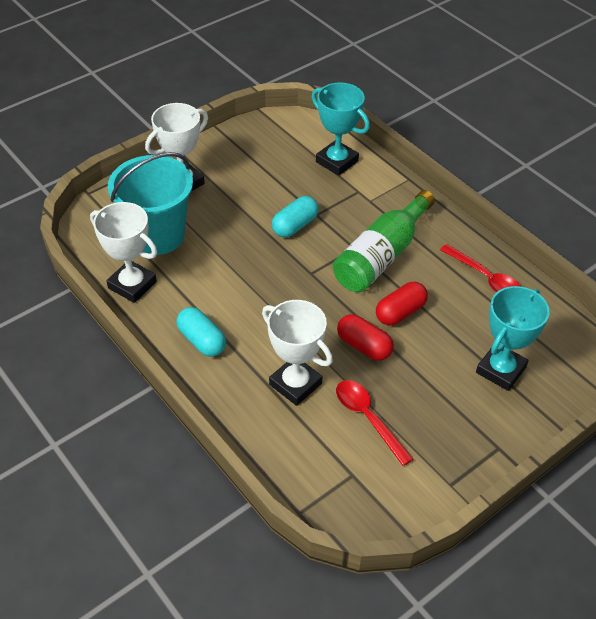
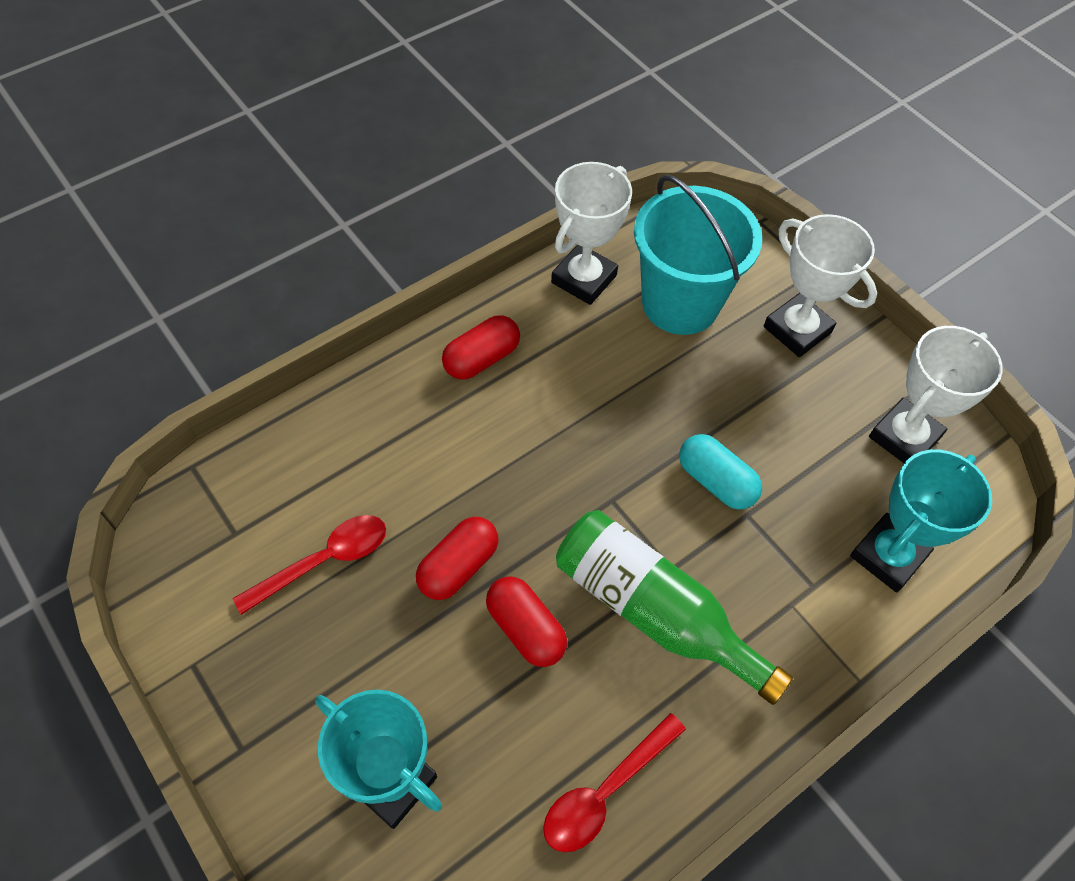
camera: 90 degrees right, 10 degrees up
(202, 340) = (481, 359): turquoise capsule -> red capsule
(295, 384) = (396, 470): white trophy -> white trophy (904, 437)

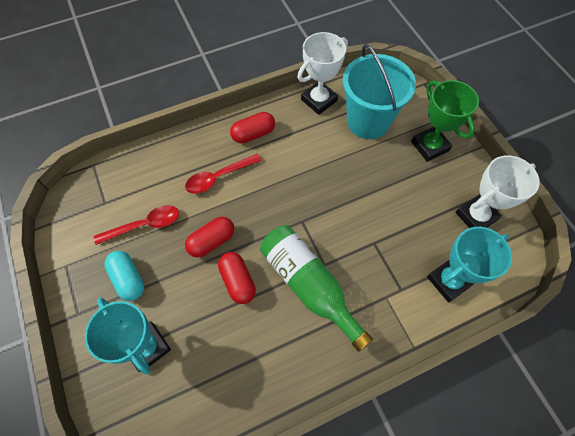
camera: 15 degrees right, 5 degrees up
(605, 791) = (256, 377): red spoon -> red spoon (218, 177)
(716, 481) = (362, 221): turquoise capsule -> turquoise capsule (128, 279)
(797, 330) = (430, 146): white trophy -> green trophy

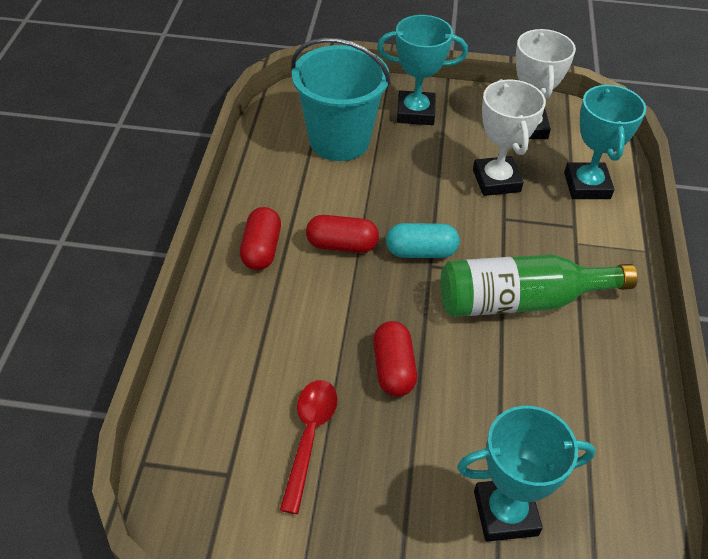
camera: 60 degrees left, 15 degrees down
(128, 279) = (384, 494): turquoise capsule -> turquoise capsule (421, 252)
(218, 177) = (299, 317): red spoon -> none
(238, 281) = (470, 367): red capsule -> red capsule (342, 245)
(319, 100) = (268, 165): white trophy -> white trophy (496, 180)
(430, 146) = (415, 113): green trophy -> turquoise trophy

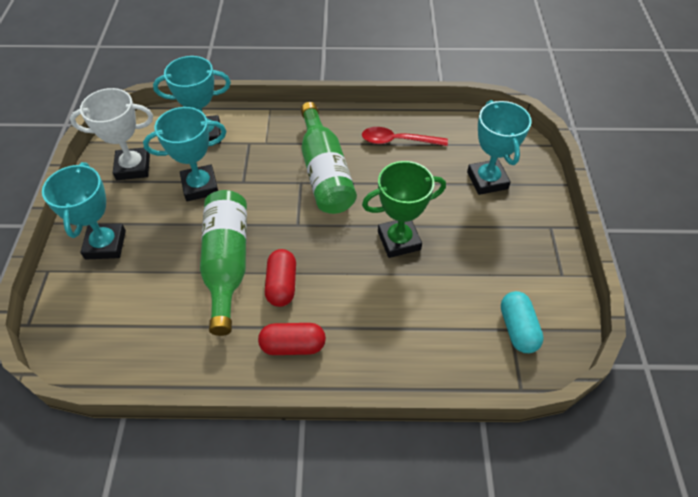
camera: 95 degrees left, 5 degrees up
(309, 437) = (467, 284): red spoon -> red spoon (397, 141)
(339, 141) = (143, 302): turquoise bucket -> none
(378, 201) = (227, 264): none -> green bottle
(393, 369) = (399, 240): red capsule -> green trophy
(421, 252) = (284, 231): turquoise capsule -> turquoise capsule (517, 329)
(496, 180) = (200, 186): white trophy -> turquoise trophy

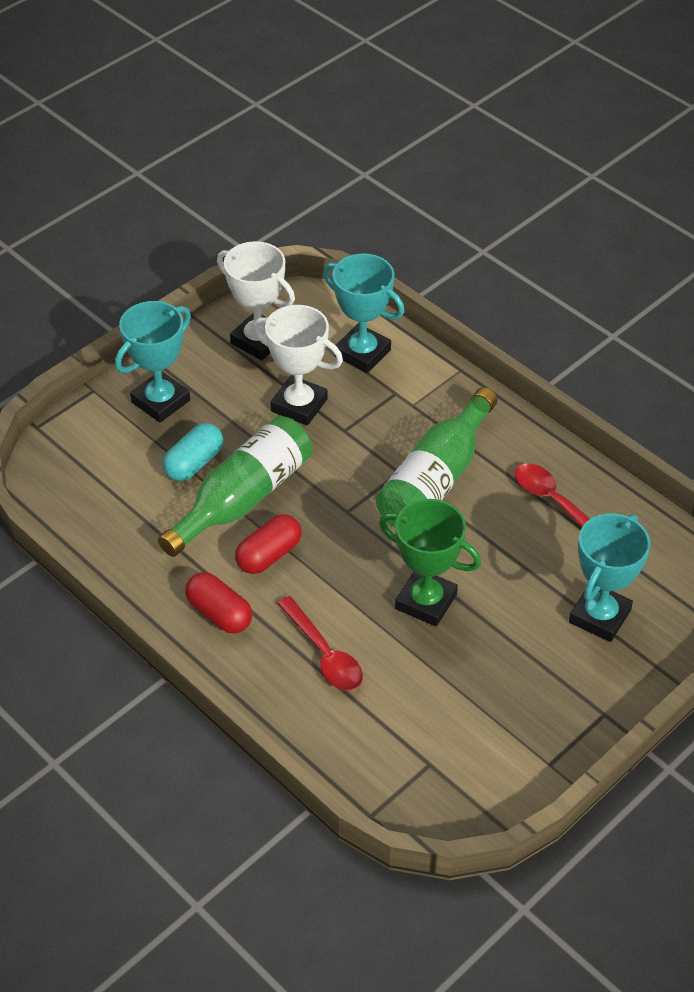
camera: 45 degrees right, 5 degrees down
(200, 186) = (299, 405): turquoise trophy -> white trophy
(382, 316) = (324, 654): none -> red spoon
(517, 329) = (436, 768): turquoise capsule -> turquoise capsule (194, 463)

